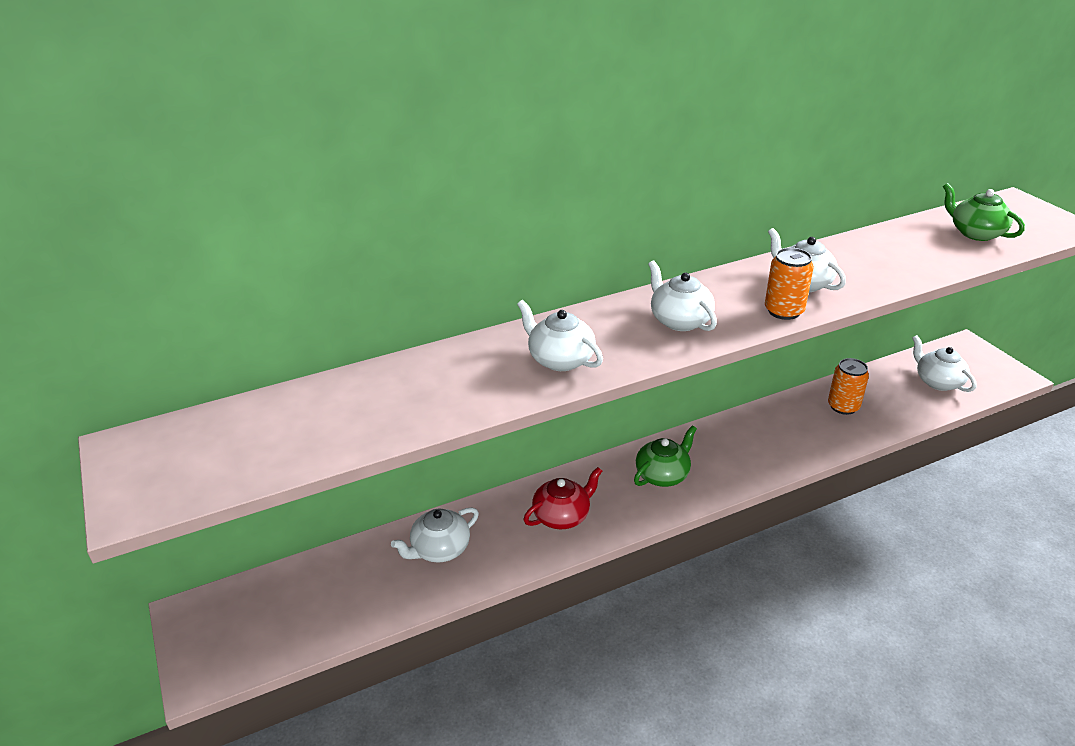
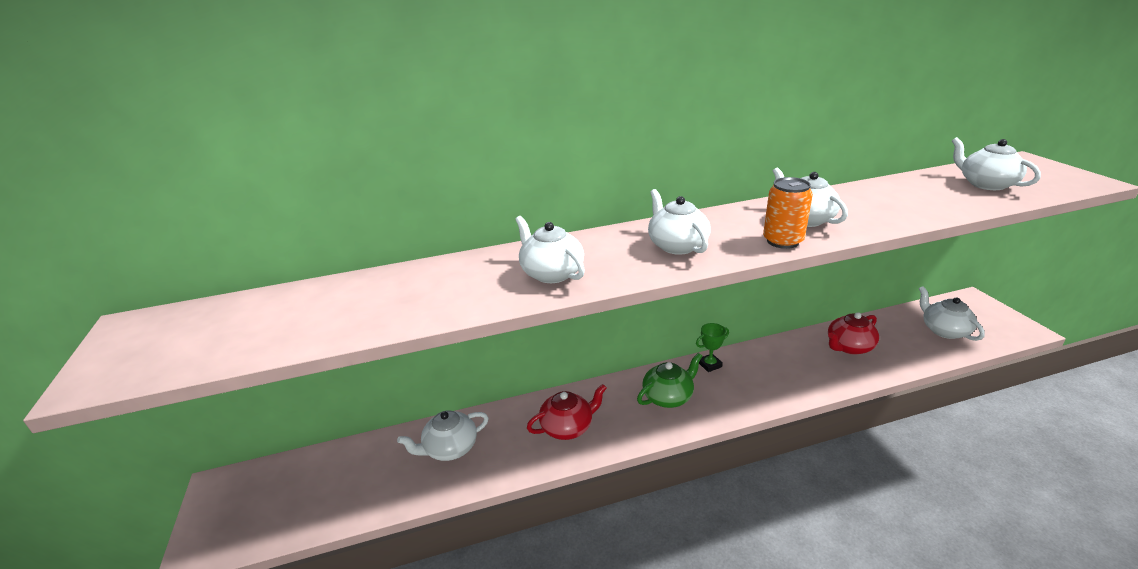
camera: 10 degrees right, 5 degrees down
(701, 436) = (710, 365): none -> green trophy
(843, 406) = (849, 347): orange can -> red teapot
(975, 233) = (986, 184): green teapot -> white teapot

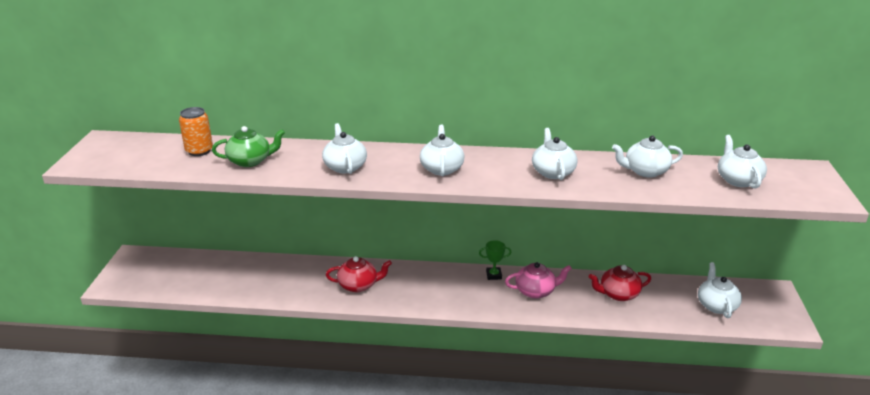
camera: 20 degrees right, 0 degrees up
(450, 448) = (275, 275): white teapot -> white teapot (645, 171)
(668, 397) = (443, 287): green teapot -> green teapot (250, 161)
(768, 369) = (536, 291): none -> pink teapot
(782, 241) = (515, 183): orange can -> orange can (199, 151)

